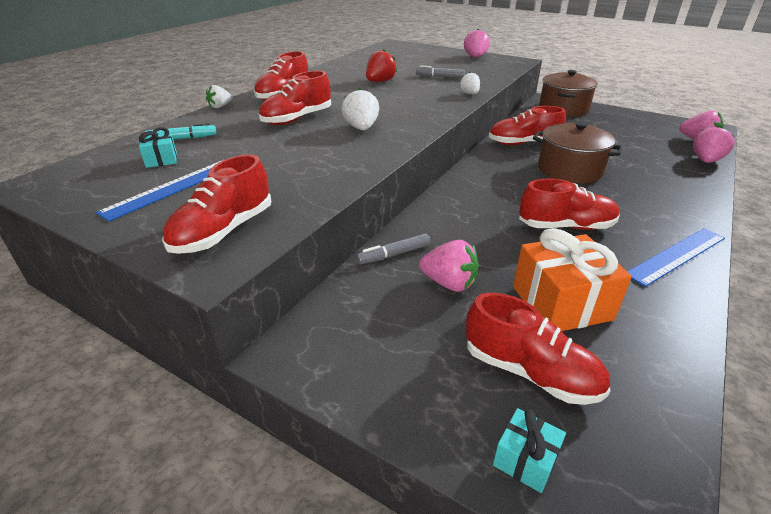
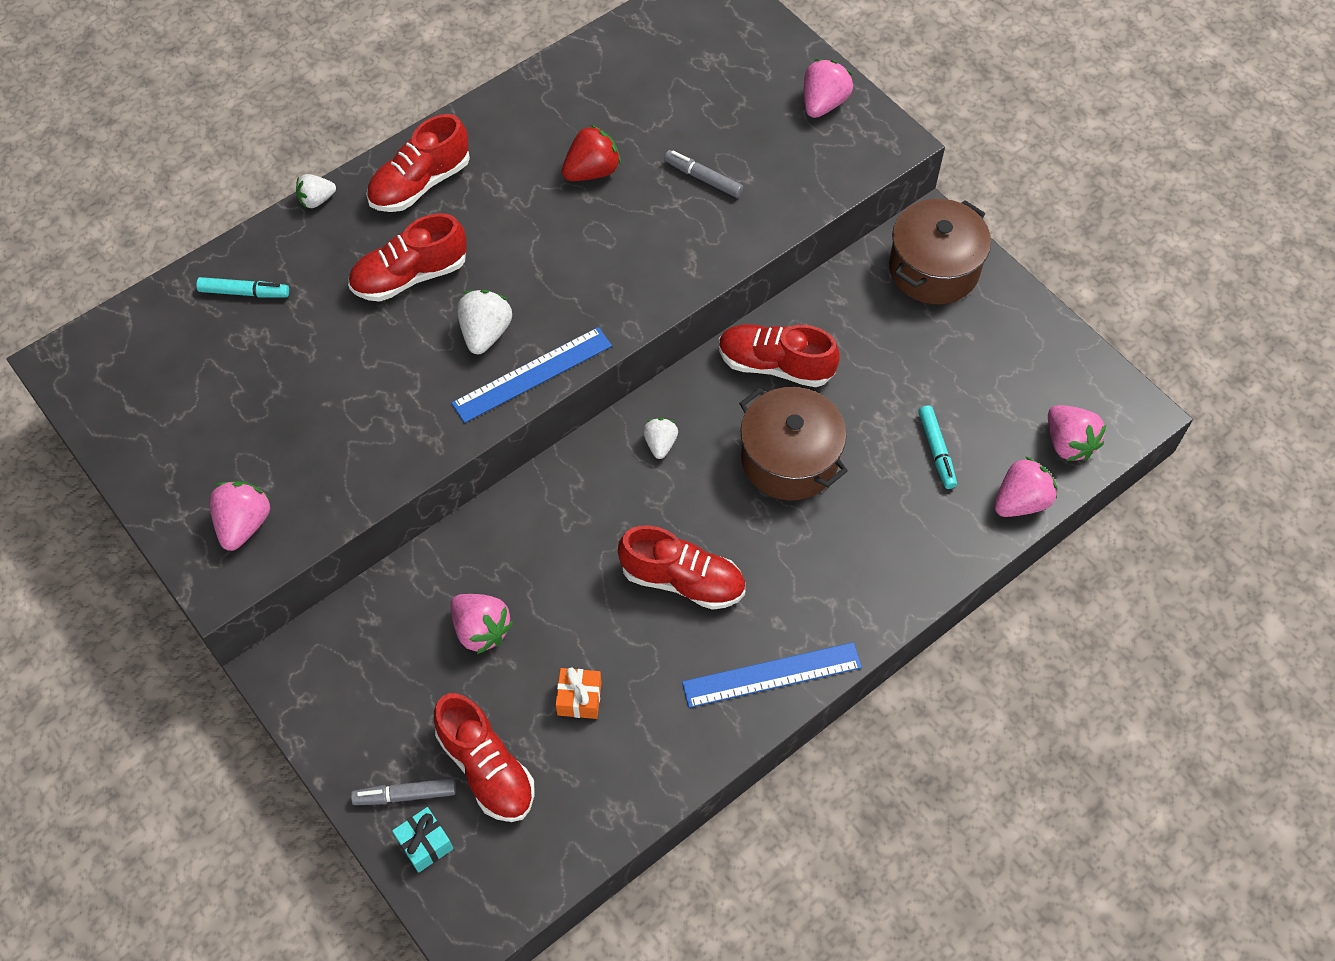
camera: 20 degrees right, 25 degrees up
(161, 160) = (209, 345): turquoise gift -> none
(173, 187) = (212, 418): blue ruler -> blue ruler (532, 374)
(223, 231) = (244, 524): red shoe -> pink strawberry
(394, 254) = (446, 563): grey marker -> grey marker (405, 795)
(470, 94) = (709, 262): white strawberry -> white strawberry (660, 444)
(561, 303) = (579, 698): orange gift -> orange gift, size x0.50
(640, 153) = (936, 450): none -> turquoise marker

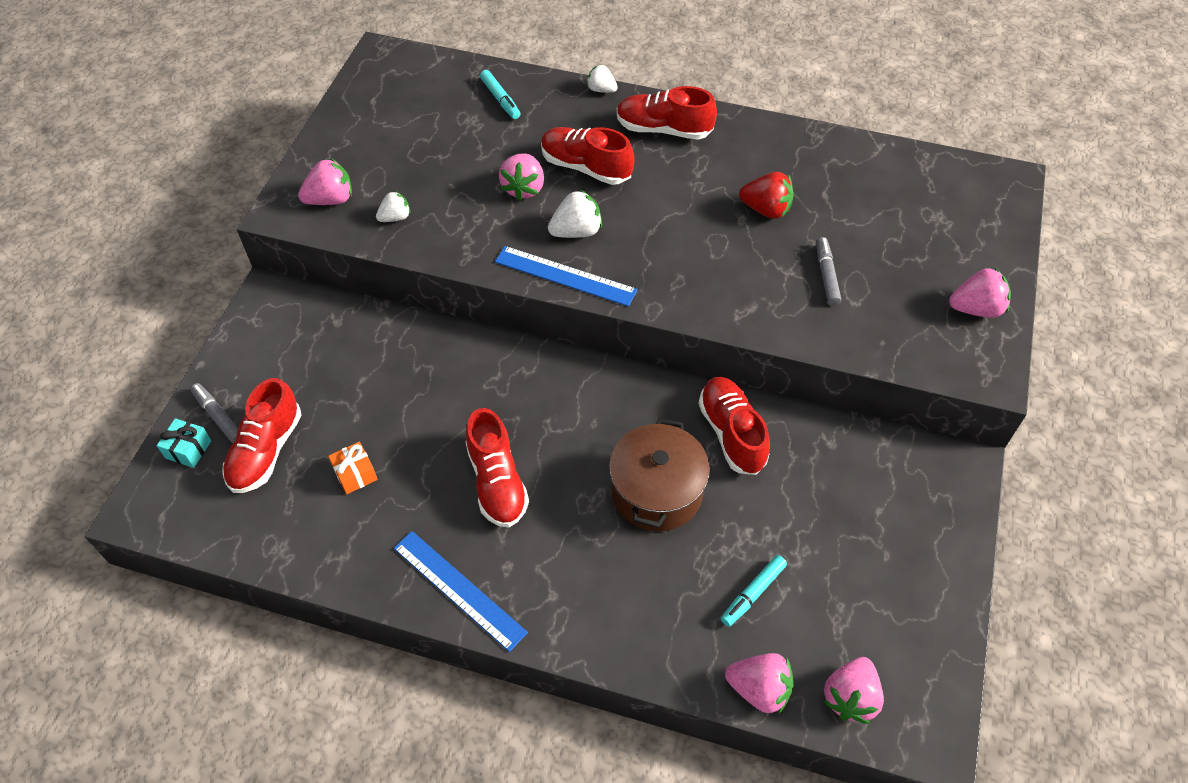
camera: 55 degrees right, 5 degrees down
(481, 630) = (370, 384): pink strawberry -> pink strawberry (523, 188)
(660, 444) = (600, 400): white strawberry -> white strawberry (395, 217)
(933, 269) = (924, 491): brown pot -> none

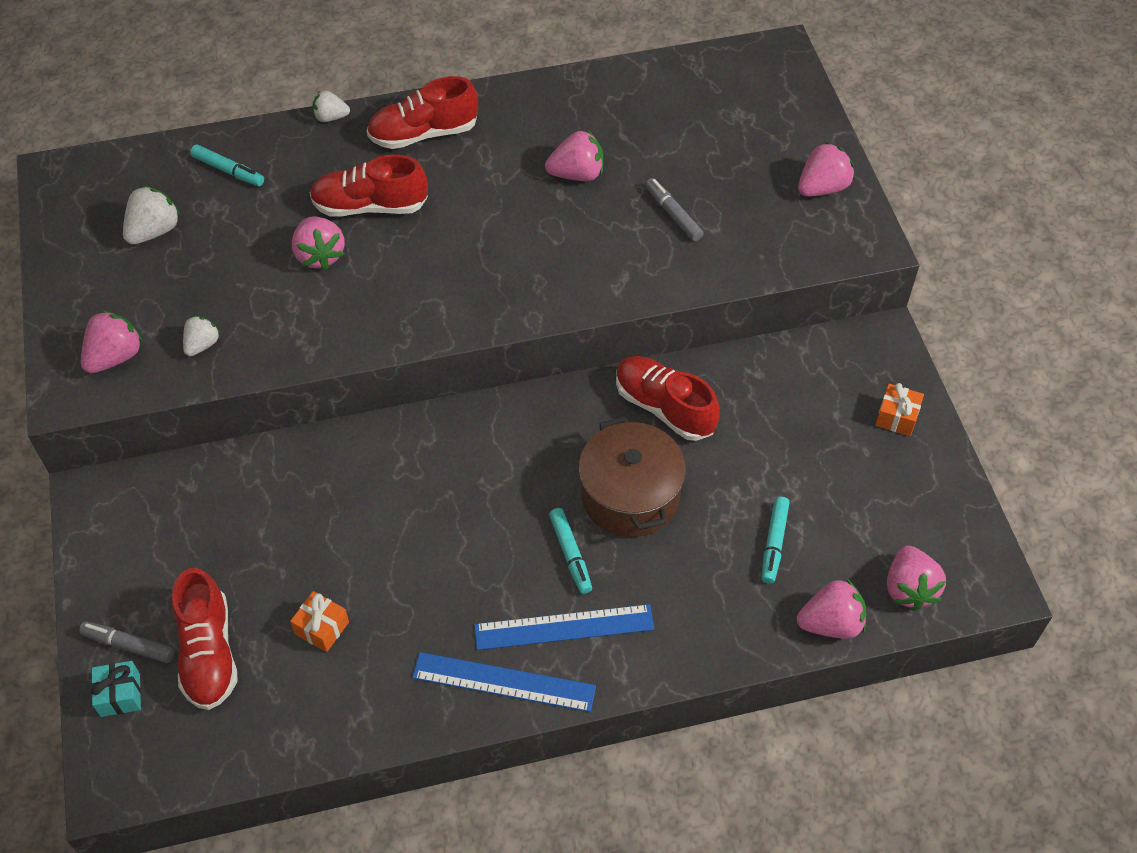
camera: 30 degrees left, 0 degrees up
(497, 482) = (471, 563): red shoe -> none
(565, 276) = (424, 326): blue ruler -> blue ruler (564, 627)
(576, 231) = (405, 276): white strawberry -> white strawberry (154, 231)
(578, 514) = (570, 554): none -> turquoise marker
(766, 209) = (577, 174): red strawberry -> pink strawberry
(934, 540) = (896, 417): none -> orange gift

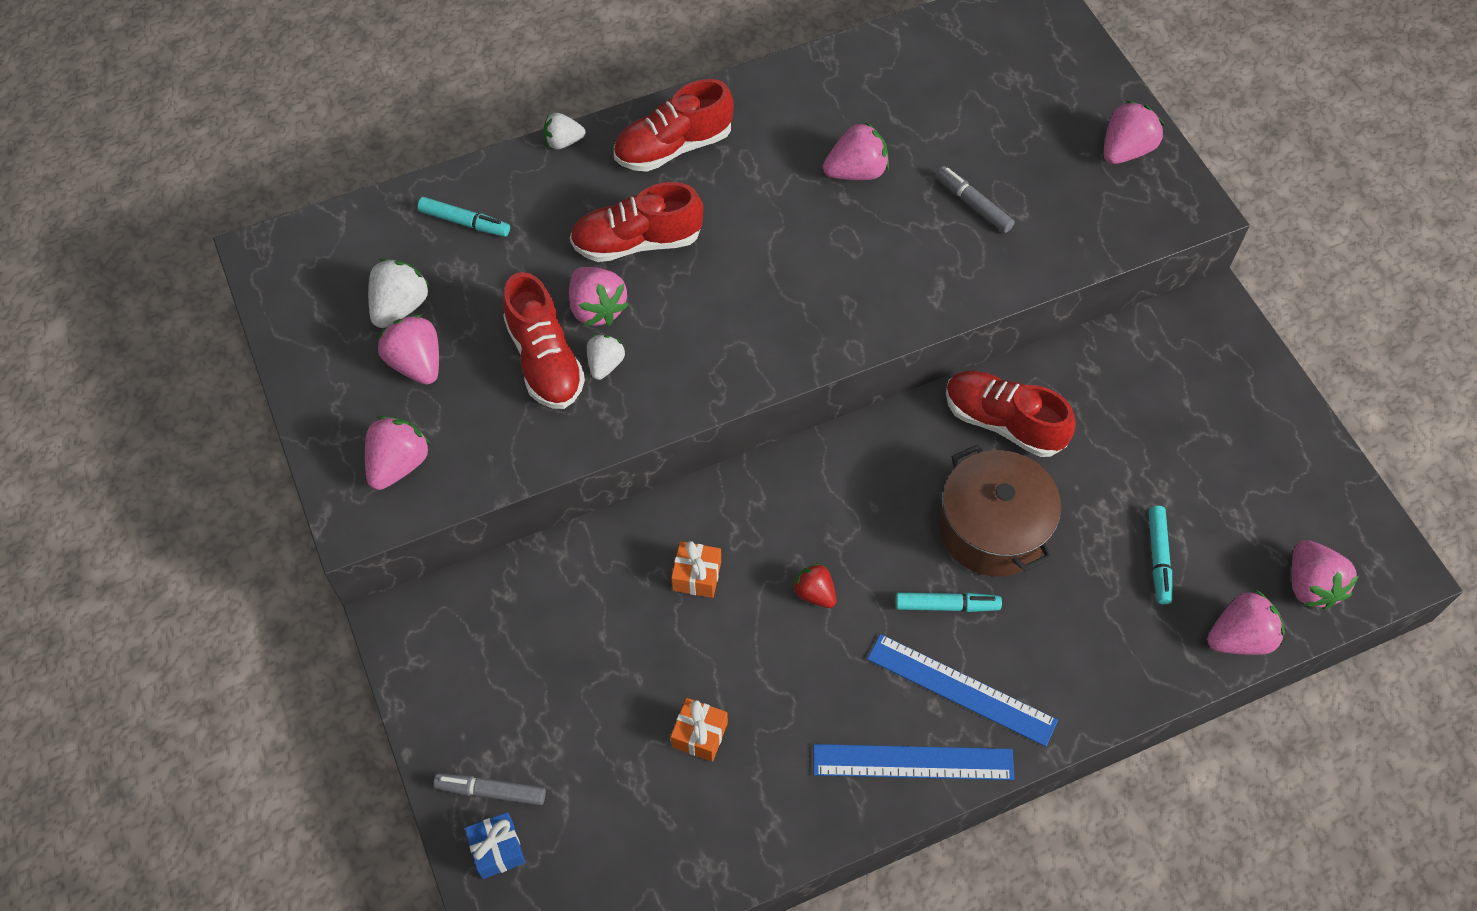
camera: 10 degrees left, 5 degrees up
(120, 695) = (497, 850): turquoise gift -> blue gift
(154, 278) = (416, 363): none -> pink strawberry
(202, 345) = (494, 435): white strawberry -> white strawberry (605, 364)
(208, 653) = (582, 784): red shoe -> red shoe (545, 360)
(456, 525) = (815, 593): none -> red strawberry
(564, 627) = (961, 689): blue ruler -> blue ruler turned 45 degrees clockwise
(570, 554) = (946, 605): turquoise marker -> turquoise marker turned 60 degrees counterclockwise
(896, 417) = (1250, 395): orange gift -> orange gift (697, 576)

